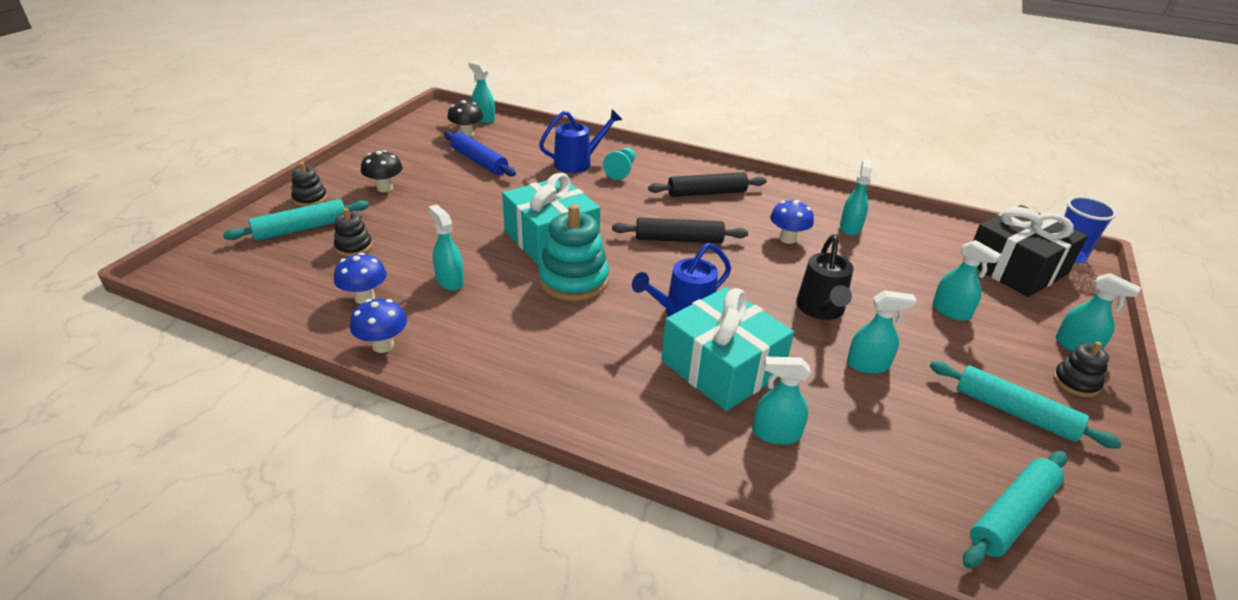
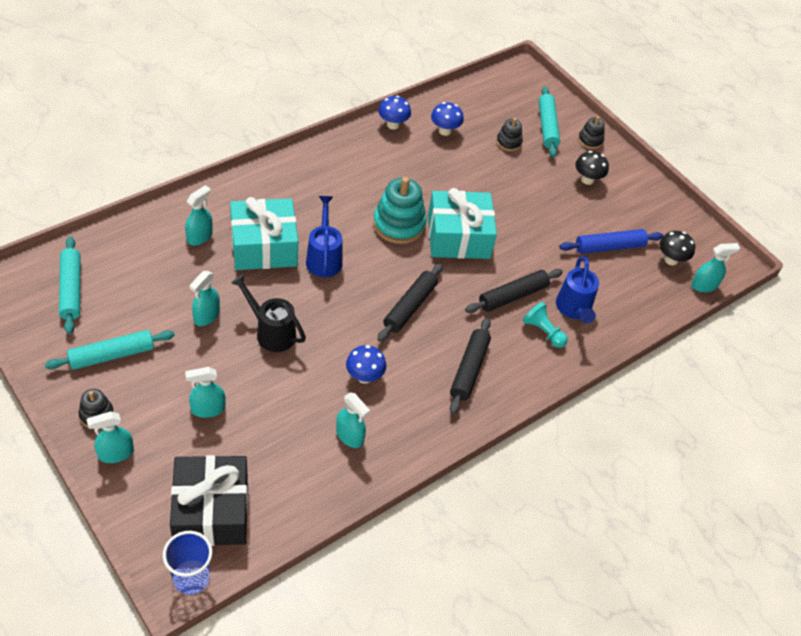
camera: 115 degrees right, 15 degrees up
(450, 281) = (439, 170): turquoise spray bottle -> none
(597, 192) = (512, 296): none -> black rolling pin

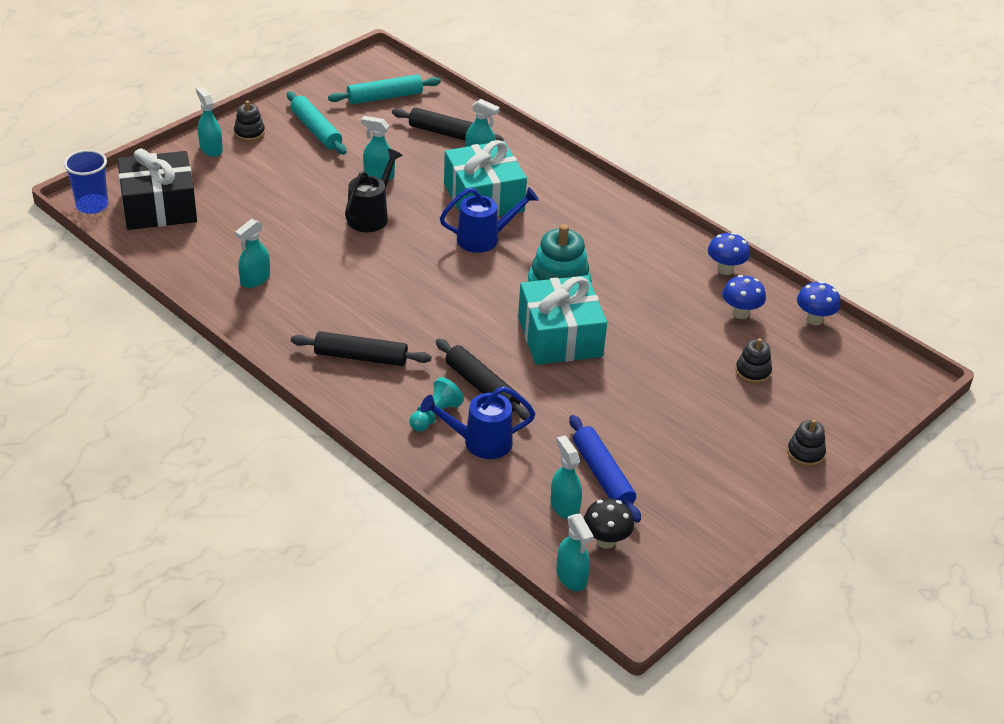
camera: 85 degrees right, 10 degrees down
(208, 409) = (268, 190): turquoise spray bottle -> turquoise spray bottle (564, 506)
(364, 377) = (331, 282): blue mushroom -> blue mushroom (814, 319)
(410, 307) = (436, 306): black rolling pin -> black rolling pin (446, 134)
(547, 127) = (807, 408): turquoise rolling pin -> none
(587, 180) = (722, 451): black mushroom -> none

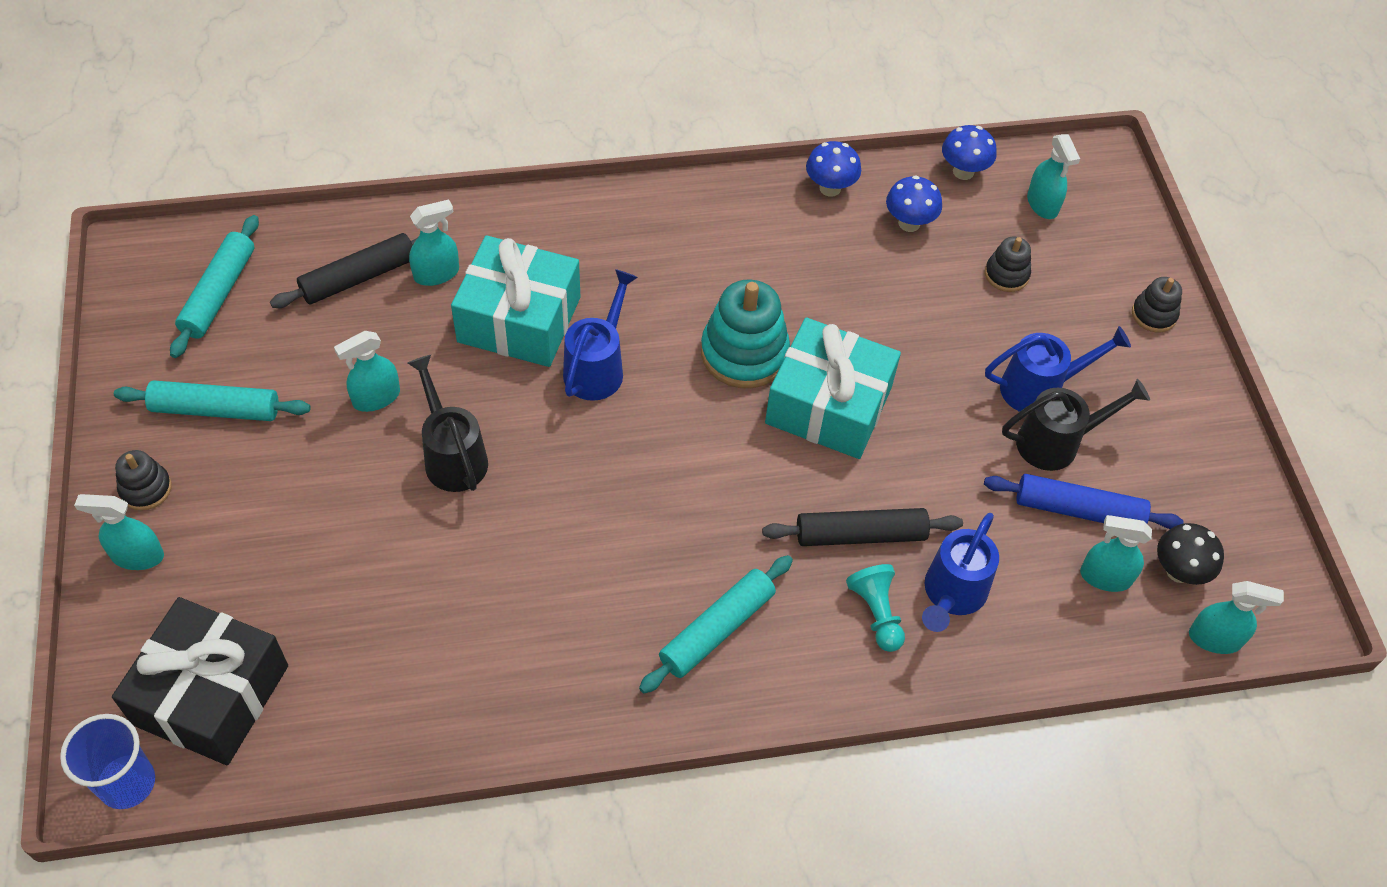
camera: 55 degrees left, 15 degrees up
(255, 279) = (471, 663): turquoise spray bottle -> turquoise spray bottle (1042, 204)
(361, 357) = (716, 629): black rolling pin -> turquoise rolling pin
(644, 446) = (1057, 443): none -> black watering can
(678, 422) = (1040, 388): none -> blue watering can

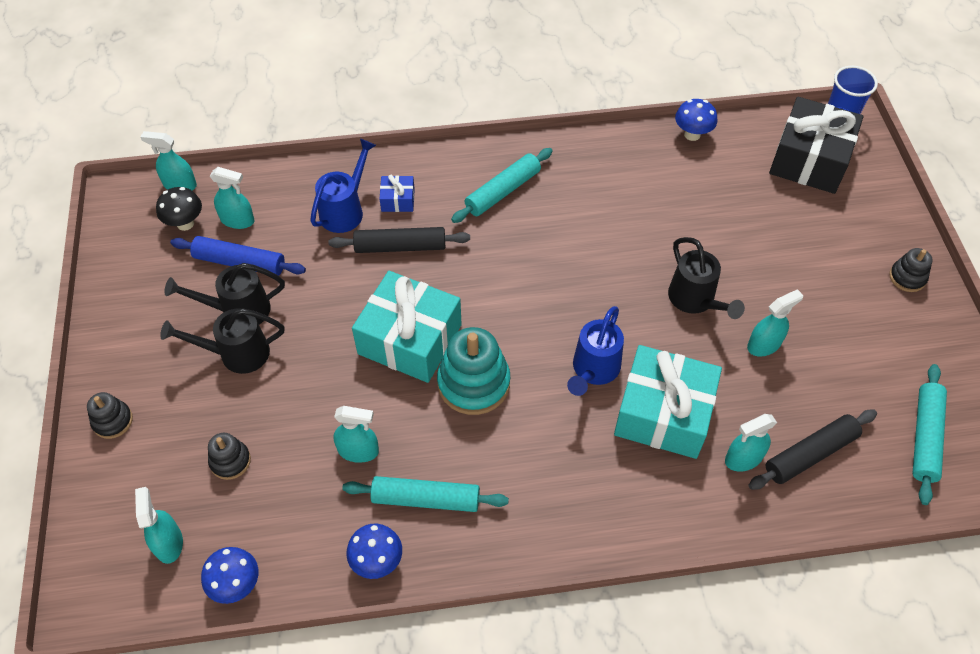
camera: 175 degrees left, 0 degrees up
(137, 556) = (891, 235): turquoise spray bottle -> turquoise spray bottle (358, 451)
(215, 410) = (883, 335): turquoise rolling pin -> turquoise rolling pin (426, 499)
(876, 613) = (398, 200): turquoise pawn -> blue gift
(909, 223) = (307, 518): blue mushroom -> blue mushroom (692, 134)
(1040, 388) = (236, 354): blue watering can -> black watering can

